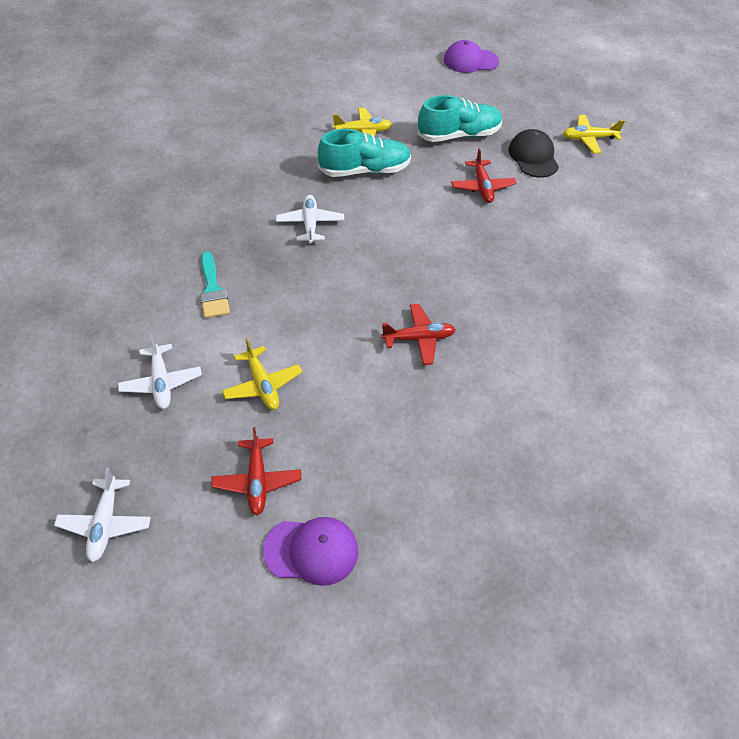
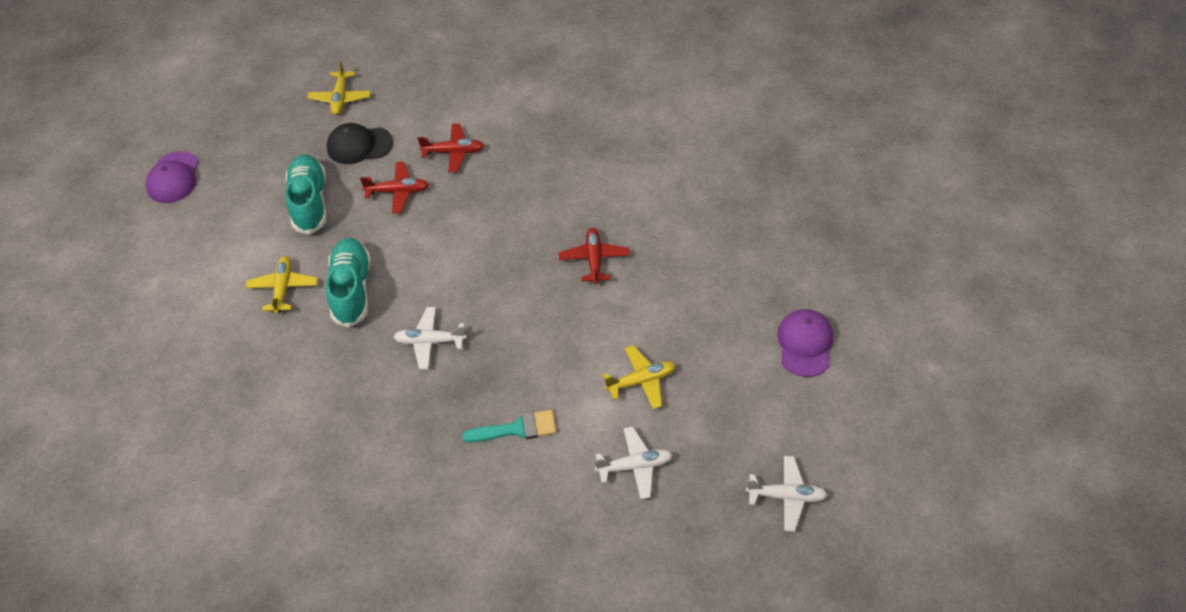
camera: 80 degrees left, 0 degrees up
(257, 480) = (742, 383): red plane -> red plane (453, 152)

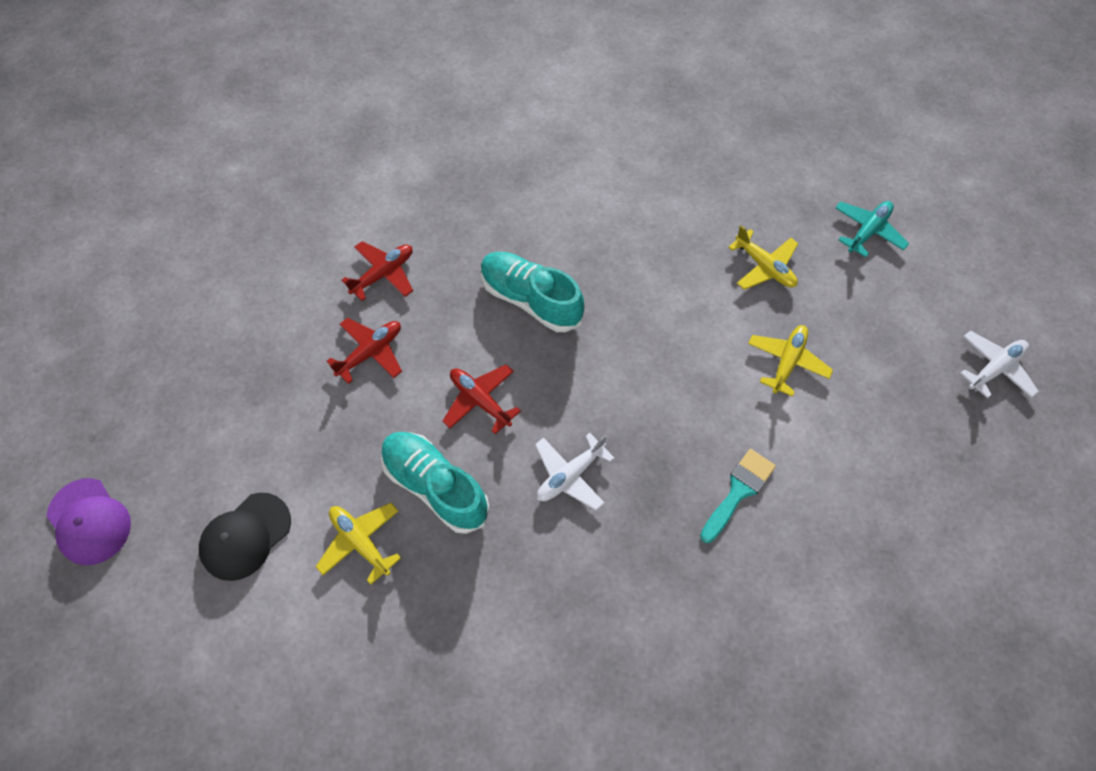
camera: 45 degrees left, 10 degrees up
(310, 202) = (287, 431): turquoise shoe -> turquoise shoe (530, 299)
(340, 98) = (197, 300): yellow plane -> yellow plane (764, 267)
(359, 145) = (275, 334): black cap -> black cap (245, 536)
(594, 259) = (627, 283): red plane -> red plane (480, 400)
(635, 466) = (865, 441): white plane -> none
(805, 344) = (867, 231): purple cap -> turquoise plane

